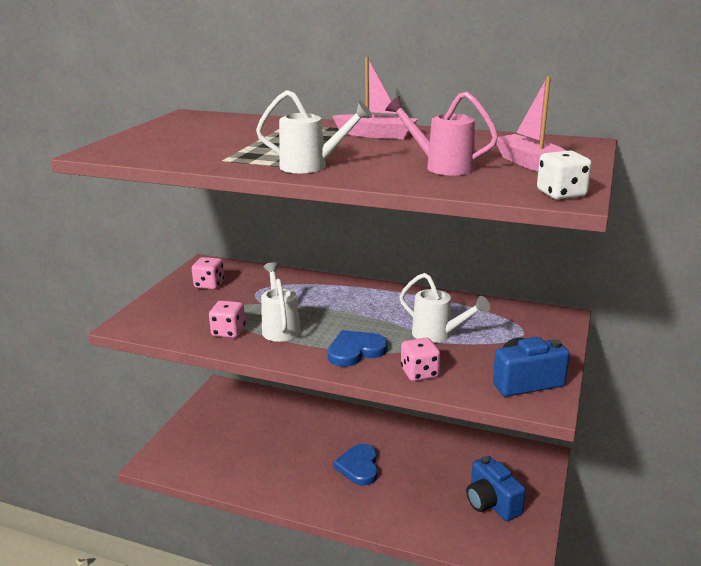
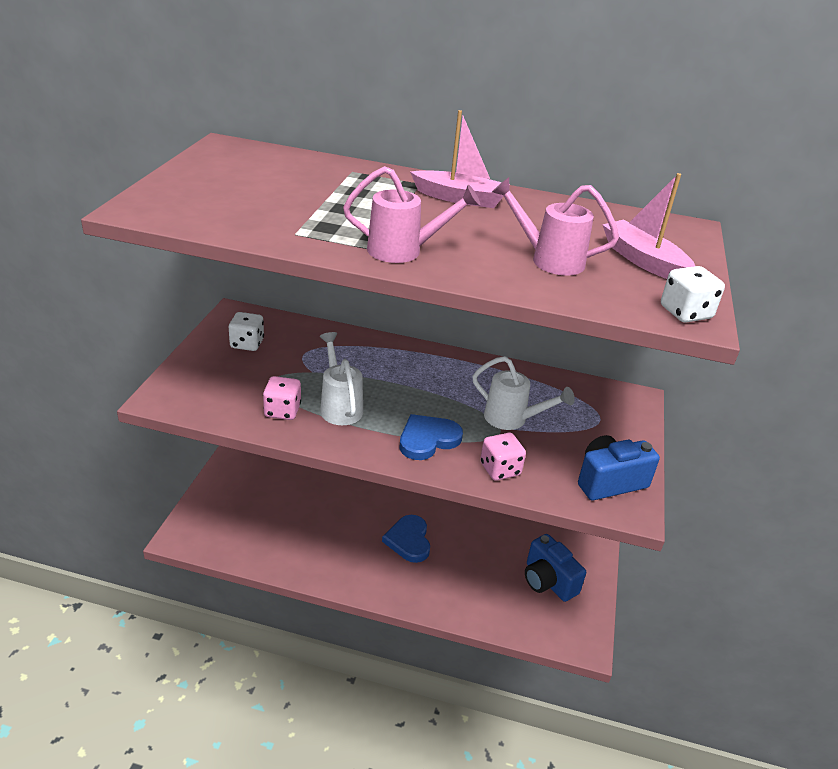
camera: 10 degrees left, 10 degrees up
(209, 285) = (247, 344): pink dice -> white dice
(312, 166) = (404, 251): white watering can -> pink watering can

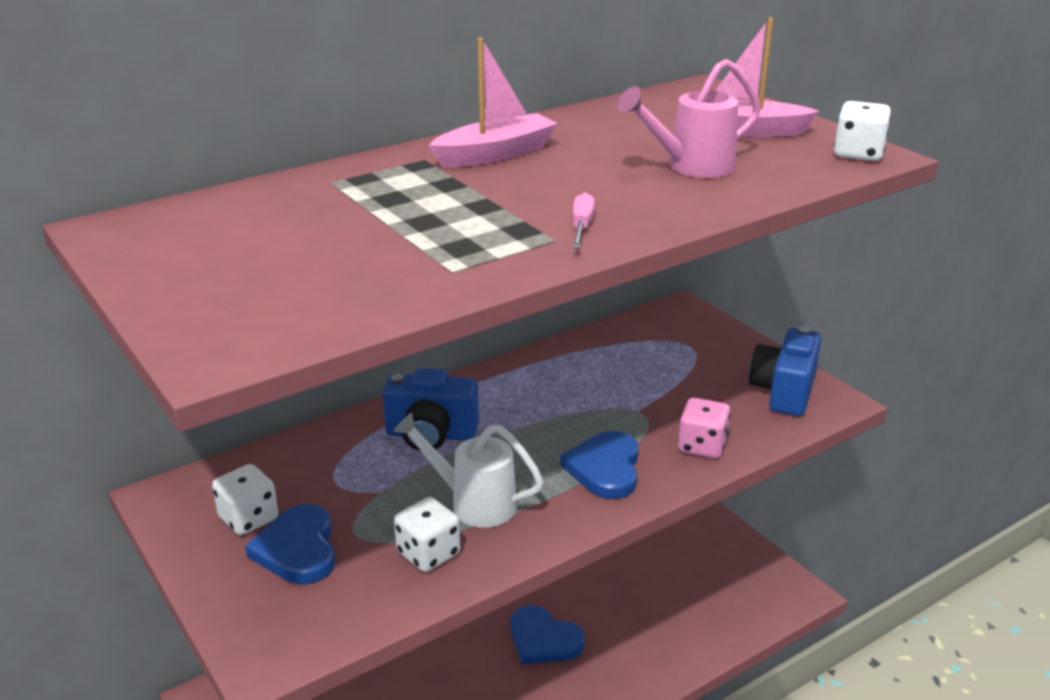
camera: 45 degrees left, 5 degrees down
(241, 369) = (297, 549): none -> blue heart
(282, 411) = (428, 554): pink dice -> white dice
(404, 251) = (581, 226): pink watering can -> pink screwdriver
(512, 419) = (634, 396): white watering can -> none
(548, 581) = (702, 568): blue camera -> blue camera (431, 435)

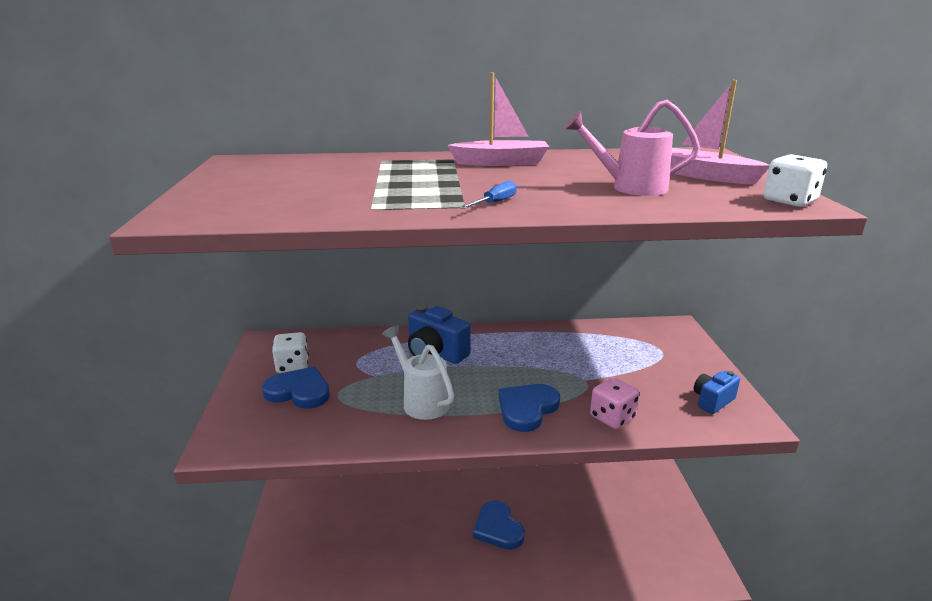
camera: 30 degrees right, 5 degrees down
(297, 549) = (299, 391): blue heart -> blue heart turned 90 degrees clockwise
(428, 554) = (365, 421): white dice -> none
(581, 226) = (494, 203): pink screwdriver -> blue screwdriver
(783, 392) = (712, 401): blue camera -> blue camera, size x0.62

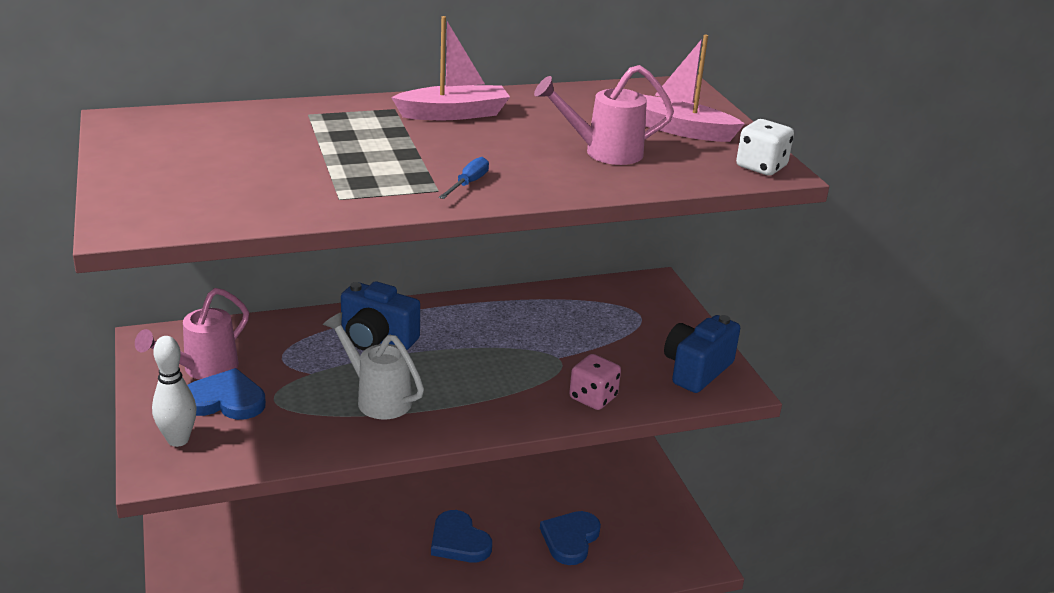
camera: 15 degrees left, 5 degrees up
(248, 420) = (178, 440): none -> white bowling pin
(292, 366) = (202, 369): white dice -> pink watering can
(527, 409) = (499, 396): blue heart -> blue heart (570, 539)
(712, 401) = (696, 370): blue camera -> blue camera, size x1.61

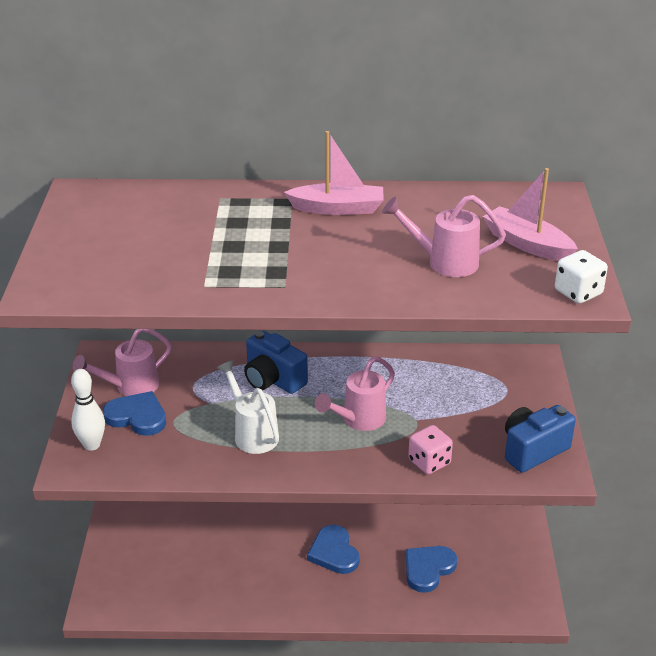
camera: 20 degrees right, 5 degrees up
(468, 183) = (312, 282): blue screwdriver -> none
(494, 367) = (358, 420): none -> pink watering can

